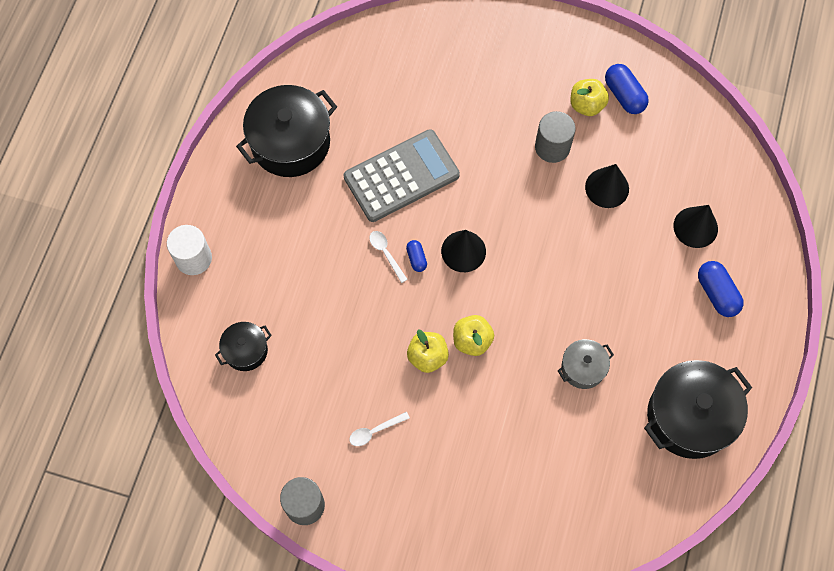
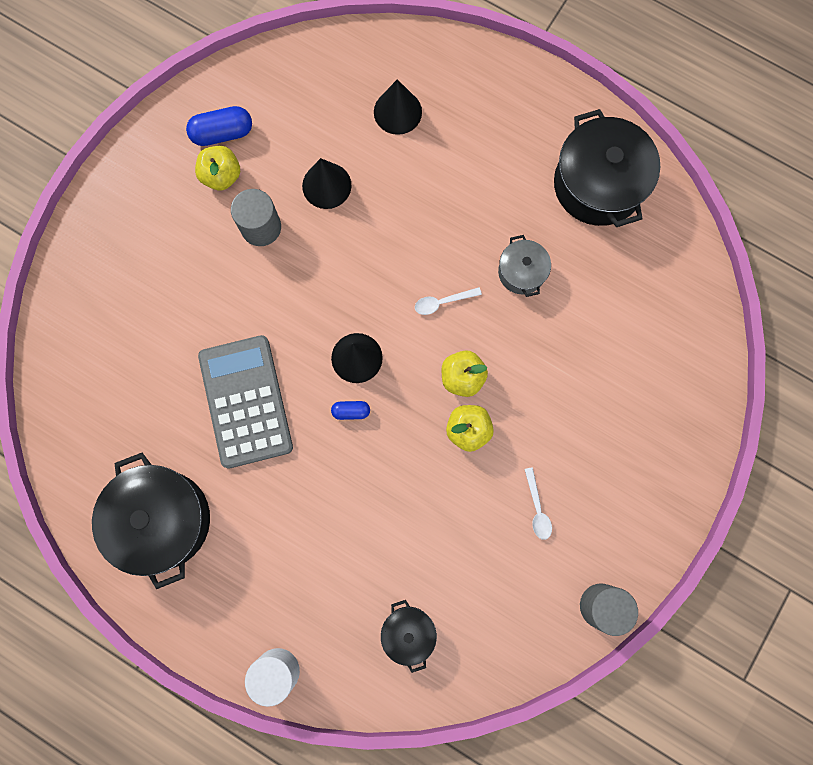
camera: 75 degrees left, 10 degrees up
(386, 253) = (335, 443): white spoon -> white spoon (442, 302)
(717, 293) = (476, 115): blue capsule -> none

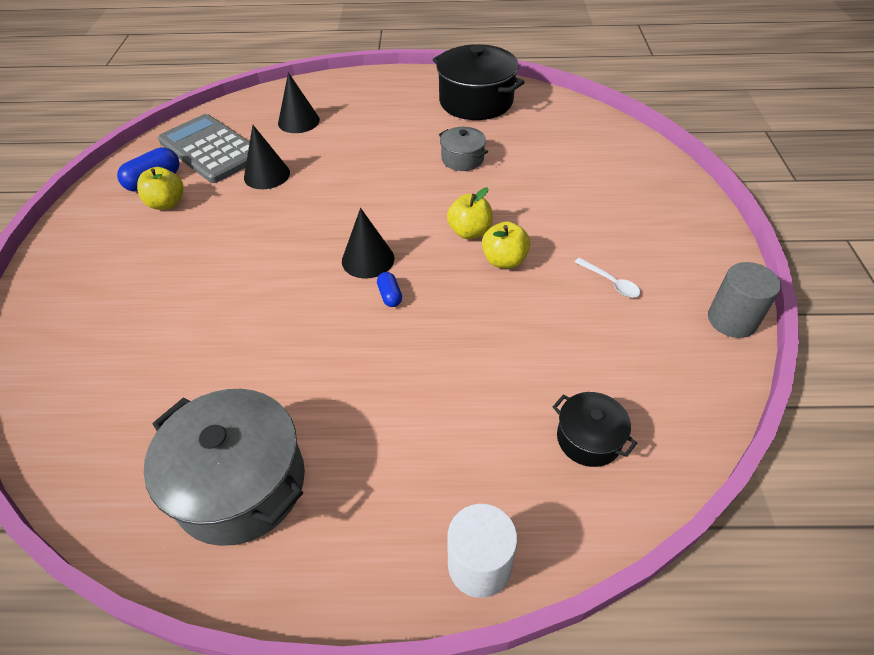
camera: 30 degrees left, 30 degrees down
(162, 520) = (240, 483): black pot -> grey pot
(245, 401) = (279, 336): grey calculator -> grey calculator (210, 149)
(261, 227) = (222, 218): grey cylinder -> none
(351, 411) = (390, 296): blue capsule -> blue capsule turned 75 degrees counterclockwise
(442, 302) = (415, 198): white spoon -> none

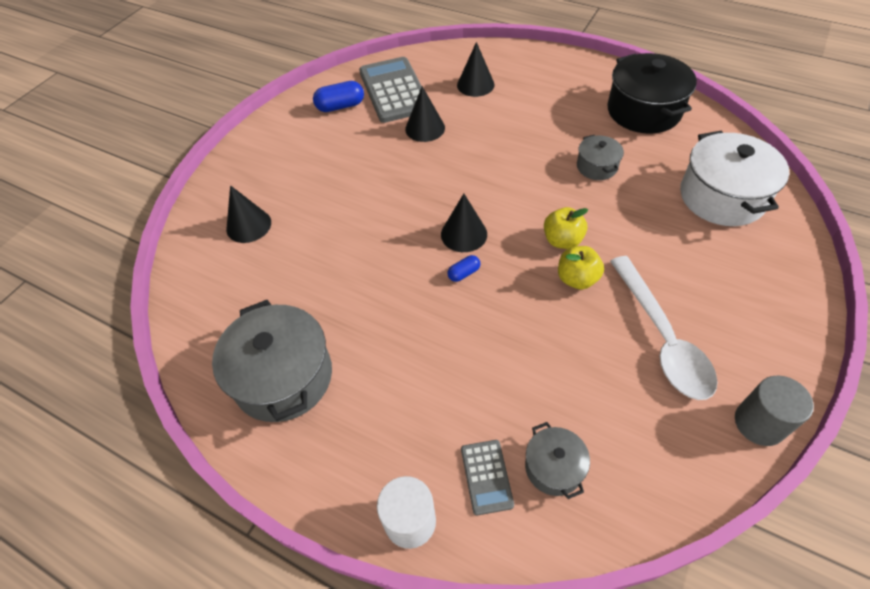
camera: 30 degrees right, 5 degrees up
(102, 337) = (248, 225): none -> black cone
(167, 203) = (340, 129): yellow apple -> none
(390, 296) = (463, 273): blue capsule -> blue capsule turned 45 degrees clockwise
(531, 479) = (486, 477): none -> grey calculator
(585, 150) = (722, 197): none -> white pot
(588, 439) = (554, 467): black pot -> grey pot
(610, 282) = (662, 338): white spoon -> white spoon, size x2.44

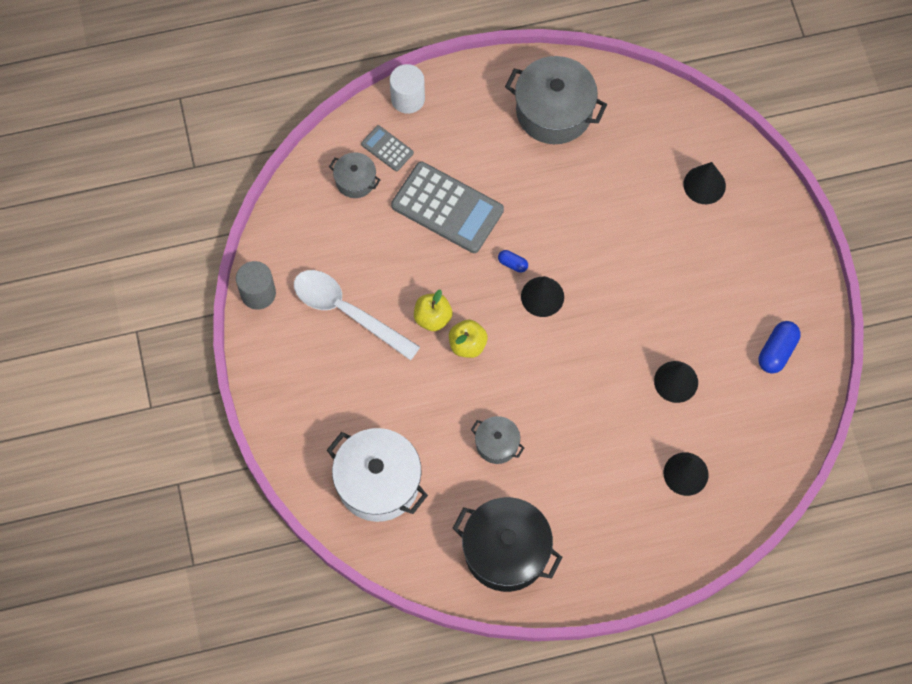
camera: 135 degrees right, 15 degrees up
(394, 90) = (751, 408): grey calculator -> grey calculator (447, 208)
(463, 273) = (512, 264): blue capsule -> blue capsule turned 75 degrees counterclockwise

